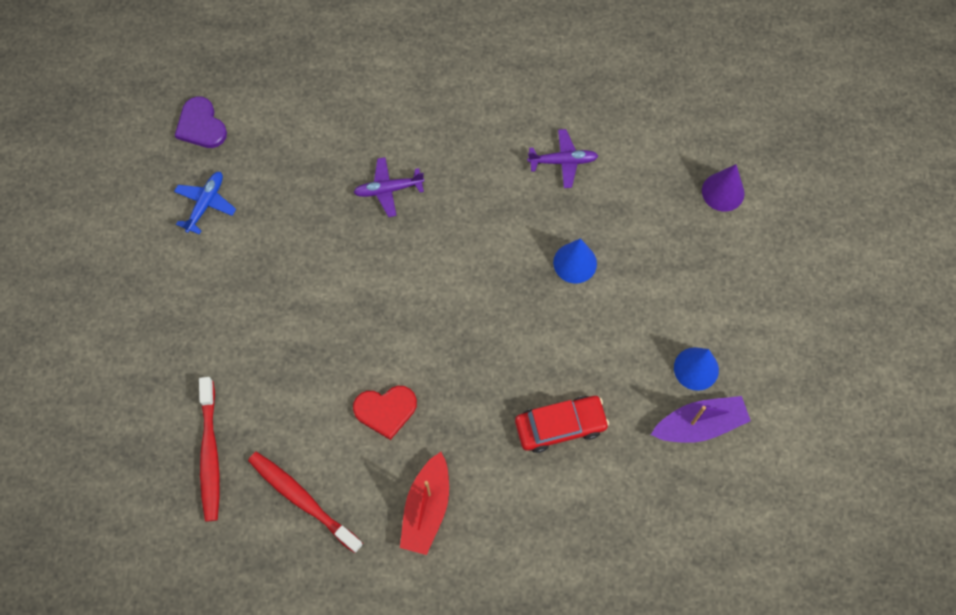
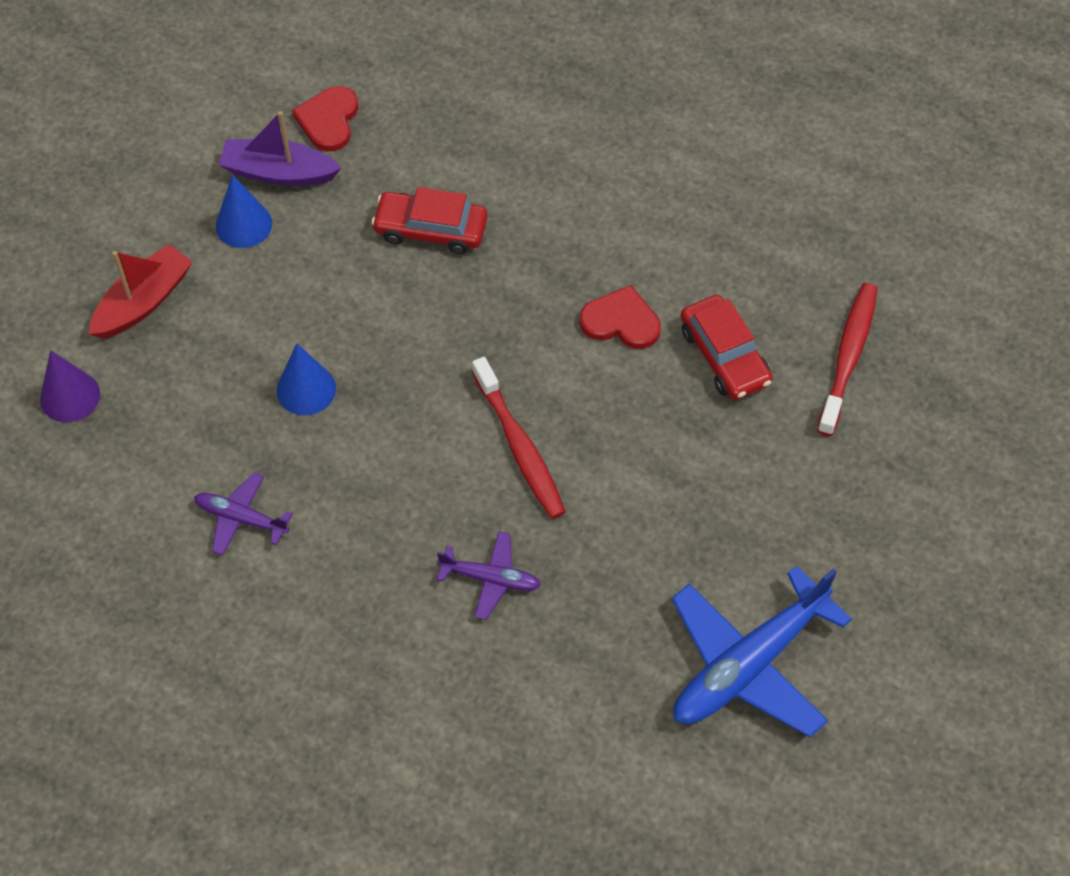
camera: 155 degrees left, 10 degrees down
(201, 125) = (714, 787): purple heart -> none
(205, 204) = (749, 664): blue plane -> blue plane, size x1.98
(300, 415) = (724, 356): none -> red car
(302, 500) = (757, 270): red toothbrush -> red toothbrush (519, 447)
(426, 508) = (622, 211): red boat -> red boat (144, 301)
(692, 490) = (328, 120): none -> red heart

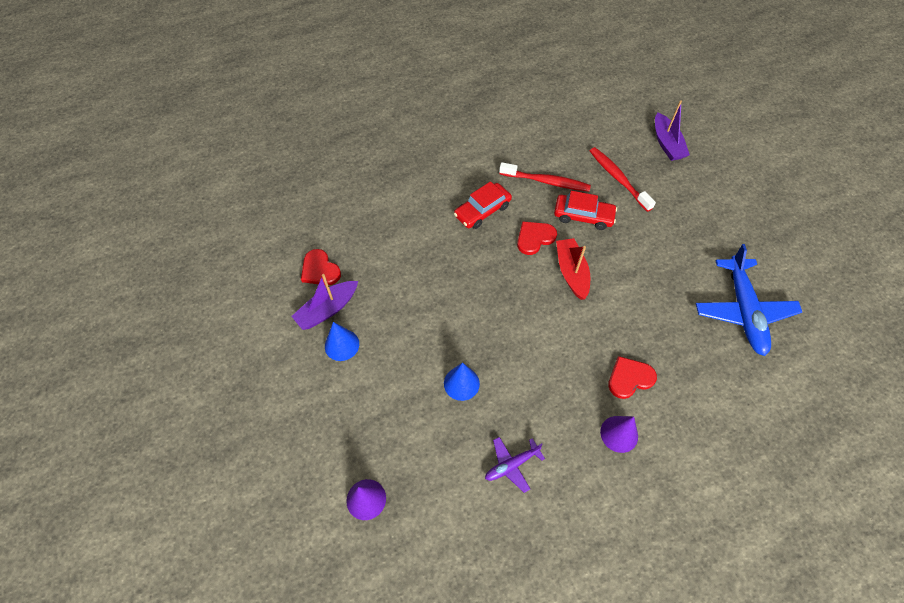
camera: 50 degrees left, 0 degrees up
(144, 301) = (342, 421): red boat -> red boat (571, 272)
(392, 614) = (619, 434): none -> purple cone
(431, 229) = (420, 272): red car -> red car (482, 211)
(490, 579) = (629, 378): purple plane -> red heart
(519, 447) = (567, 318): red toothbrush -> red toothbrush (546, 181)
(998, 380) = (667, 144): none -> purple boat

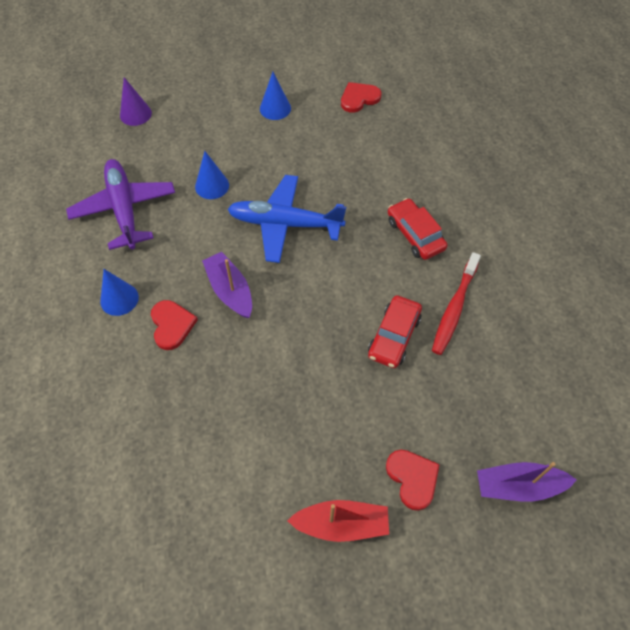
camera: 100 degrees right, 0 degrees up
(327, 310) = (314, 101): purple boat -> purple boat (230, 290)
(511, 465) = (124, 209): purple plane -> purple plane, size x1.98
(534, 238) = (368, 277): red heart -> red heart (412, 478)
(571, 272) = (314, 303): red boat -> red boat (341, 524)
(618, 178) = (453, 395): red toothbrush -> none
(619, 434) = (119, 299): purple cone -> blue cone
(743, 311) = (216, 480): blue plane -> blue plane (285, 224)

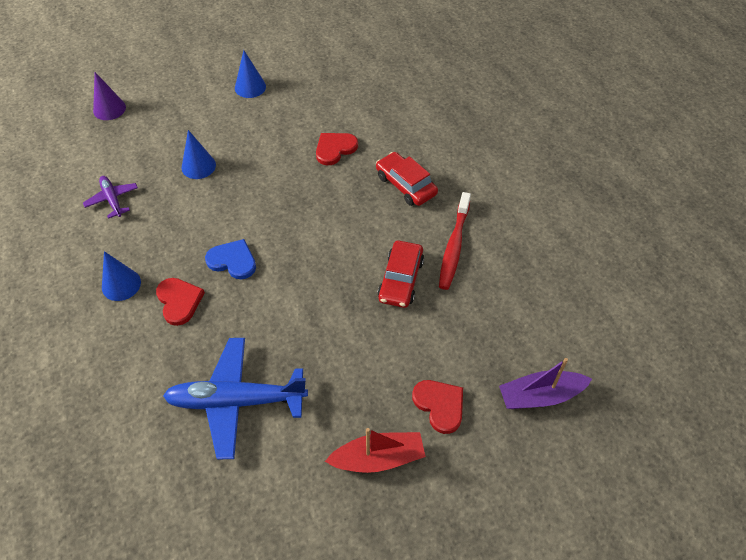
camera: 10 degrees left, 5 degrees down
(124, 209) = (112, 199): purple plane -> purple plane, size x0.51
(230, 290) = (233, 261): purple boat -> blue heart
(285, 224) = (277, 192): blue plane -> blue plane (236, 401)
(359, 98) = (331, 68): red heart -> red heart (335, 149)

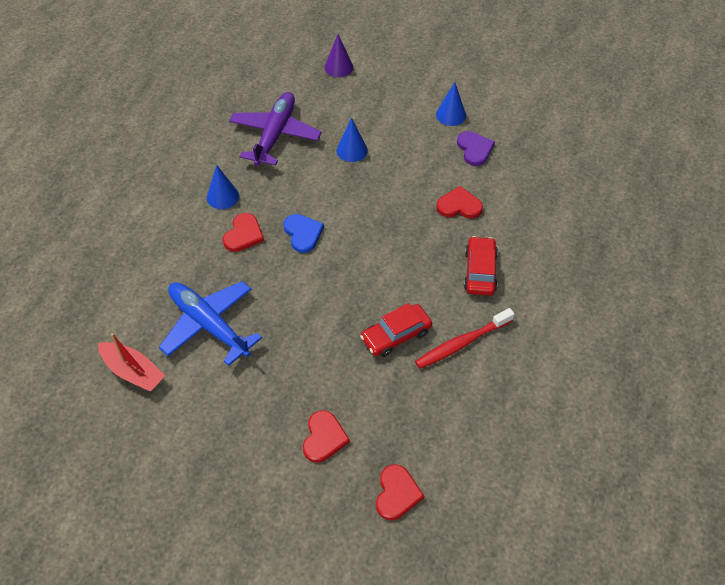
camera: 45 degrees right, 0 degrees up
(112, 199) = (275, 135): purple plane -> purple plane, size x1.98
(298, 100) = (474, 149): none -> purple heart
(378, 458) = (249, 434): red boat -> red boat (133, 372)
(540, 396) = (397, 493): purple boat -> red heart

